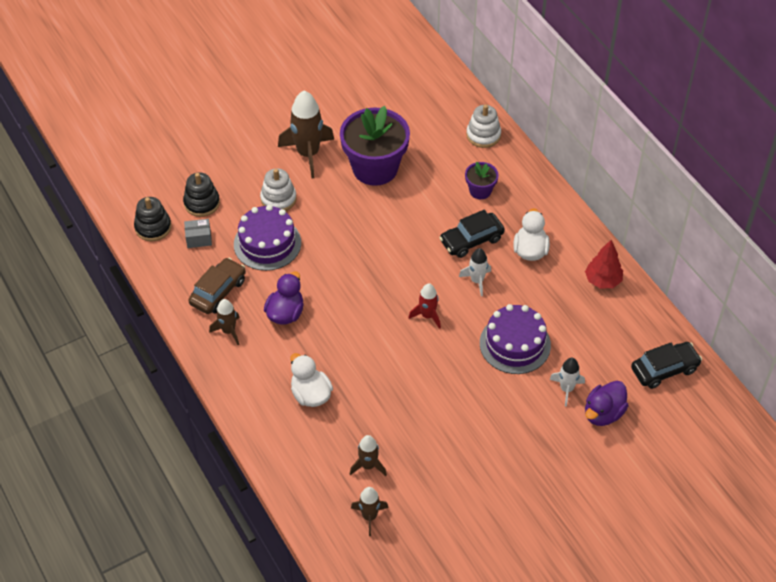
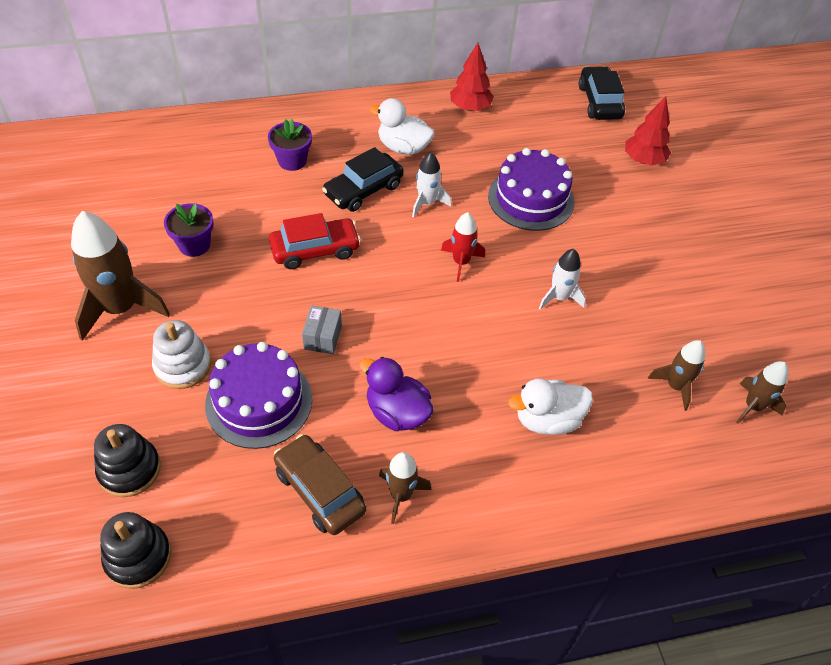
camera: 75 degrees left, 0 degrees up
(199, 239) = (200, 492): grey box -> grey box (322, 337)
(375, 168) = (194, 245): purple flower pot -> purple flower pot, size x0.48
(400, 231) = (315, 250): none -> red car
(471, 240) = (363, 190): black car -> black car turned 60 degrees clockwise
(483, 135) = (208, 133): white stacking toy -> none
(566, 389) = (604, 177): white rocket -> white rocket (559, 297)
(603, 413) = (643, 160): purple duck -> red tree

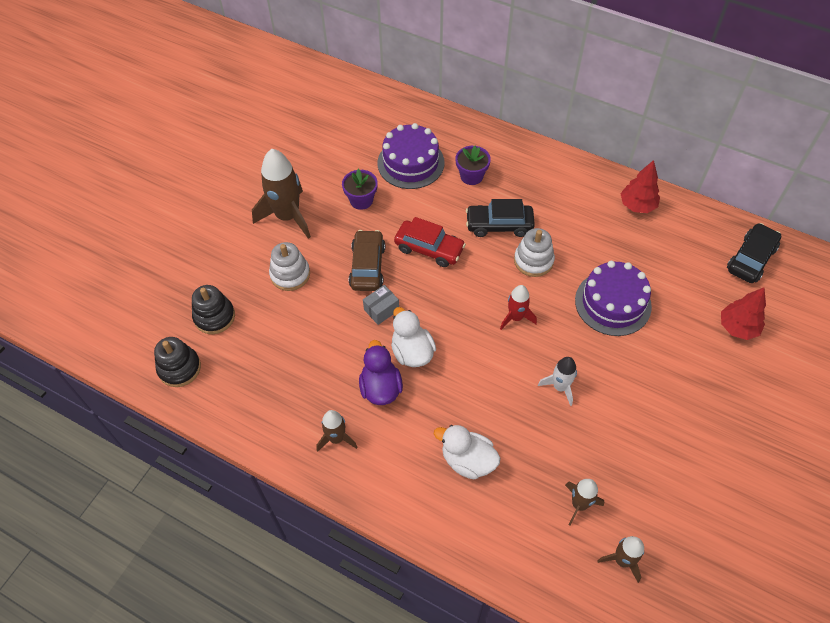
camera: 45 degrees right, 5 degrees up
(259, 401) = (311, 325): purple cake -> purple cake (411, 163)
(320, 491) = (296, 401): brown car -> brown car (367, 266)
(403, 147) = (556, 209): white duck -> white duck (412, 352)
(427, 203) = (533, 261): white rocket -> white stacking toy

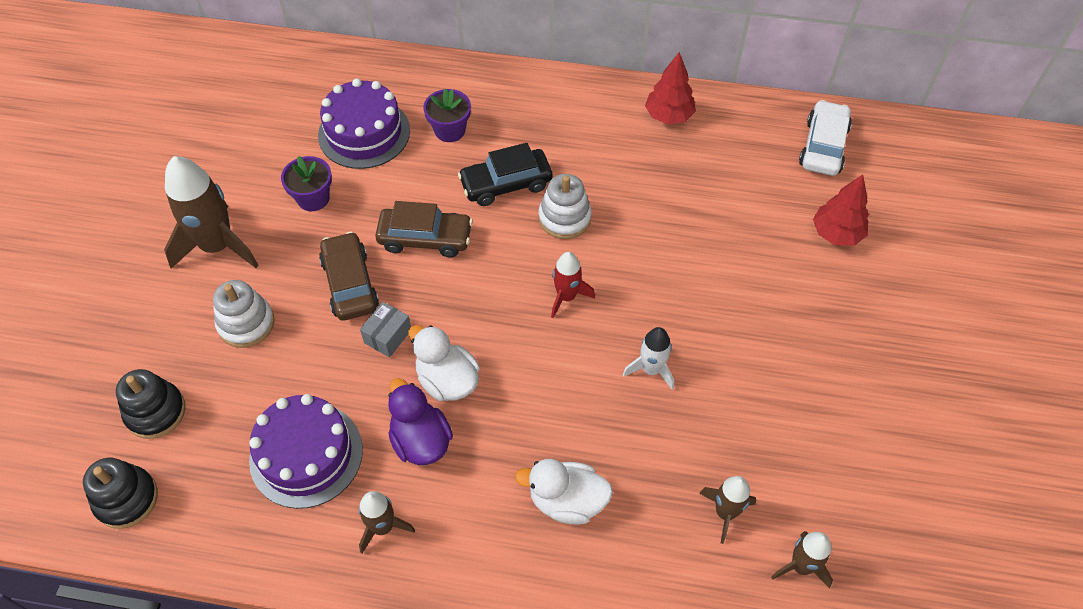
camera: 20 degrees left, 0 degrees up
(429, 249) = (425, 238): red car -> brown car
(613, 303) = (680, 245): purple cake -> purple cake (306, 454)
(751, 259) = (823, 146): black car -> white car

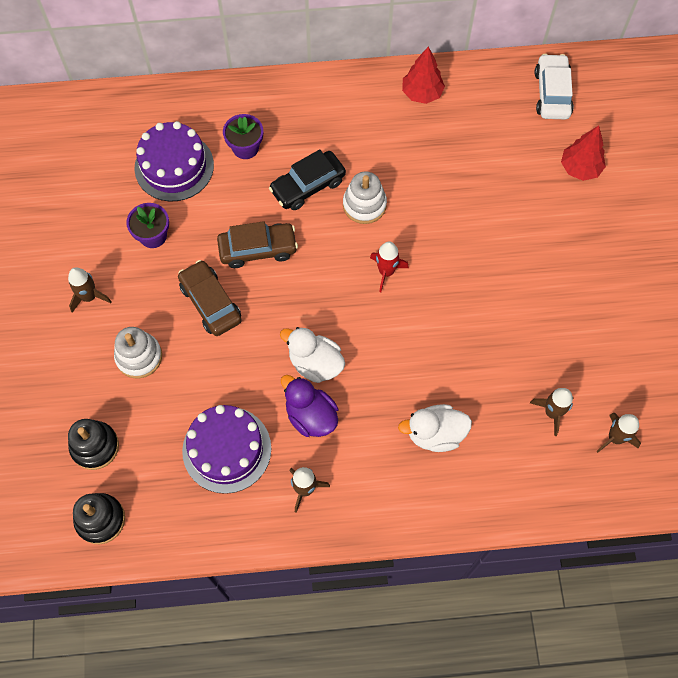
camera: 15 degrees left, 10 degrees up
(217, 246) = (89, 297): brown rocket -> brown rocket, size x0.55
(388, 336) = (256, 339): grey box -> none
(651, 369) = (468, 316): white rocket -> none

